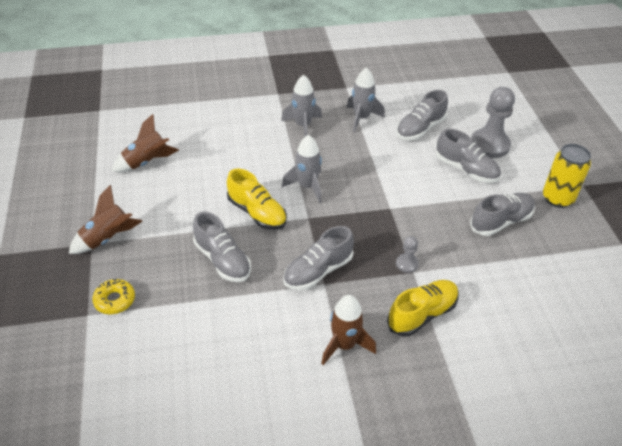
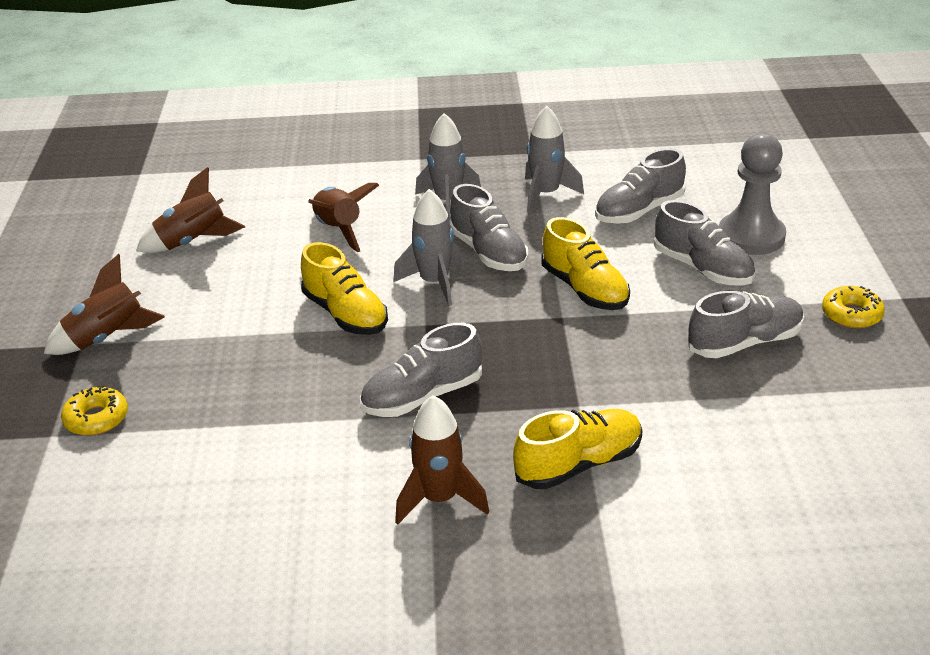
camera: 10 degrees right, 10 degrees down
(222, 260) = (275, 374): grey shoe -> grey shoe (488, 253)
(239, 149) = (339, 230): none -> brown rocket
(399, 187) = (584, 289): none -> yellow shoe
(407, 264) = (570, 394): grey pawn -> none
(557, 198) = (851, 314): yellow can -> yellow donut

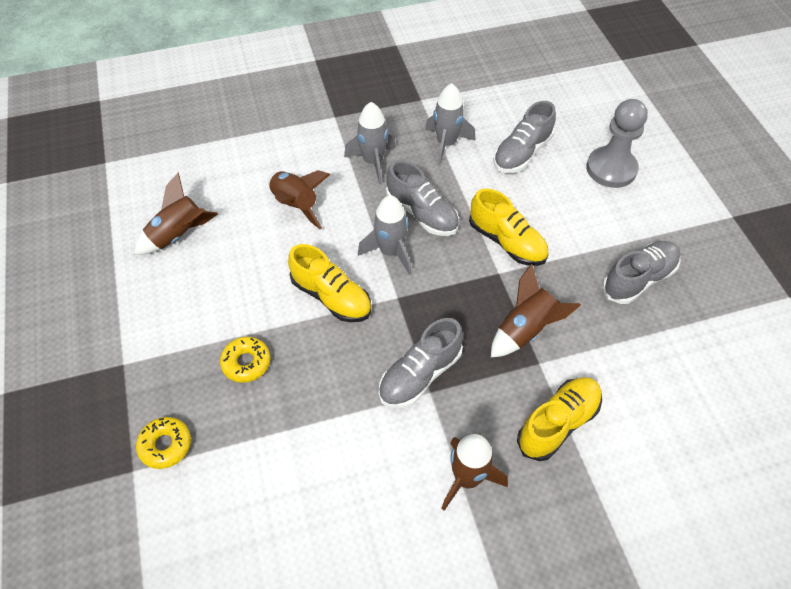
camera: 15 degrees left, 20 degrees up
(107, 338) = (143, 354): brown rocket -> brown rocket (525, 330)
(702, 269) = (586, 207): grey shoe -> none
(851, 314) = (704, 239): yellow donut -> yellow donut (246, 363)

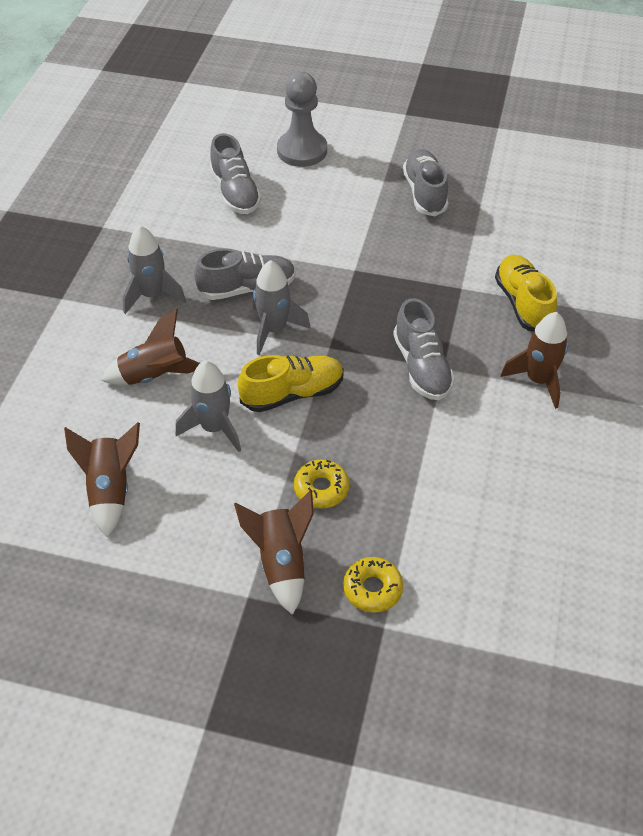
camera: 60 degrees left, 5 degrees down
(446, 144) = (178, 235): grey rocket -> grey rocket (214, 428)
(507, 242) = (326, 249): yellow shoe -> none
(525, 330) = (424, 280): brown rocket -> brown rocket (281, 562)

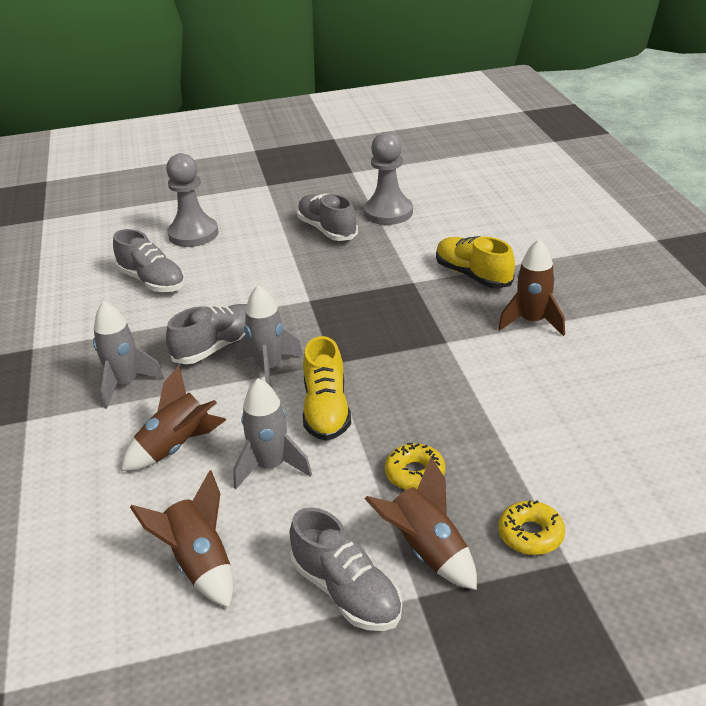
camera: 25 degrees left, 15 degrees down
(292, 393) = (326, 410): yellow shoe -> yellow shoe turned 135 degrees clockwise
(422, 367) = (427, 347): grey shoe -> grey shoe (346, 592)
(497, 194) = (388, 213): none -> grey pawn

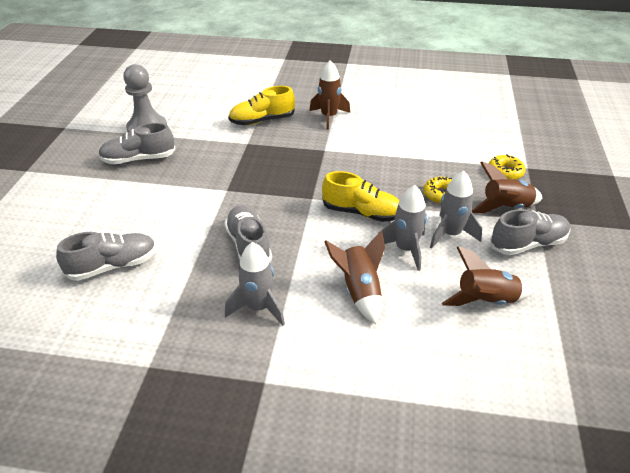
camera: 70 degrees left, 5 degrees up
(193, 234) = (59, 227): grey pawn -> none
(269, 368) = (296, 227): grey rocket -> grey rocket (450, 234)

